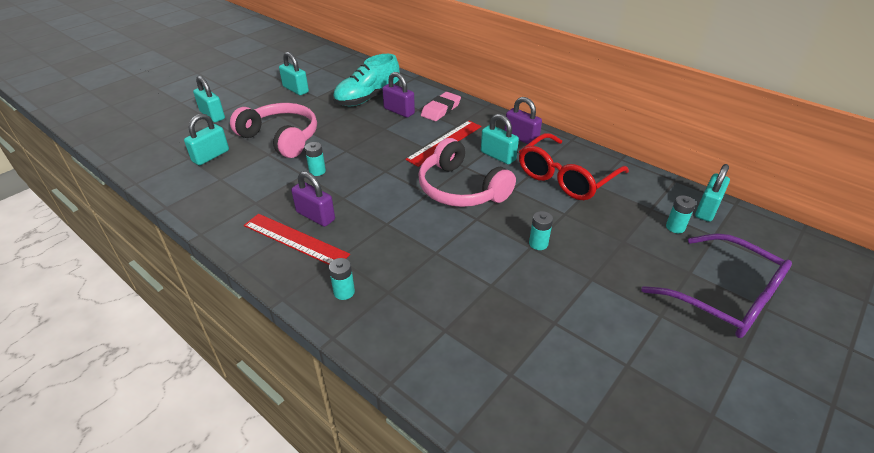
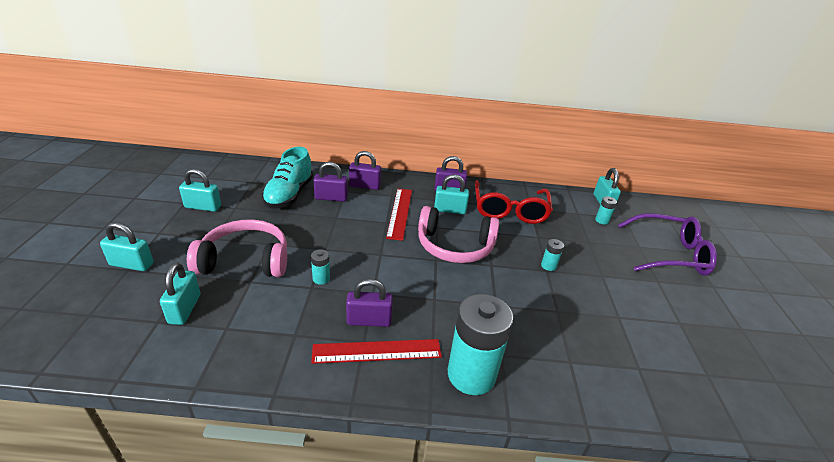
camera: 40 degrees left, 5 degrees down
(344, 292) = (471, 374): turquoise battery -> turquoise battery, size x2.36
(441, 109) = (365, 186): pink eraser -> purple padlock

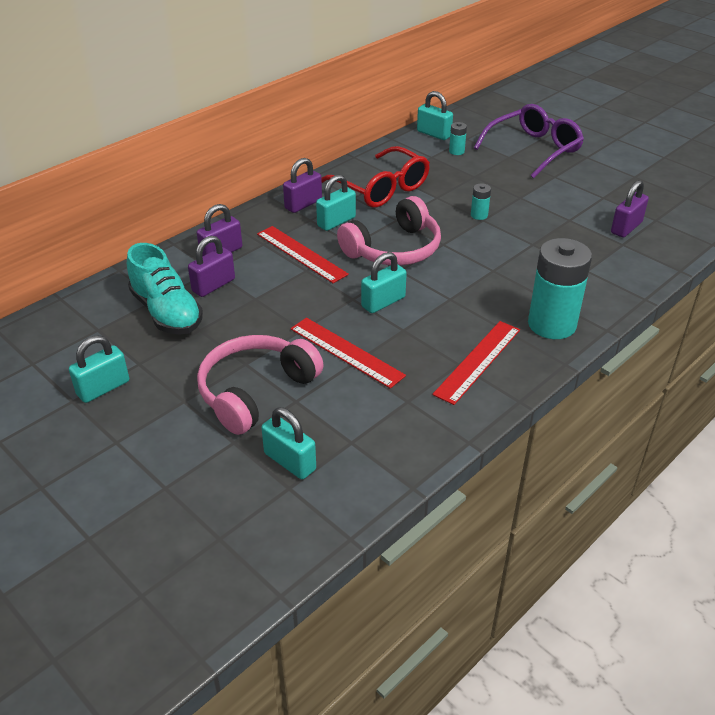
camera: 45 degrees left, 5 degrees up
(131, 264) = (158, 481): turquoise padlock -> turquoise padlock (383, 302)
(321, 278) = (346, 352): turquoise battery -> red ruler
(369, 320) = (436, 348): purple padlock -> purple padlock (626, 228)

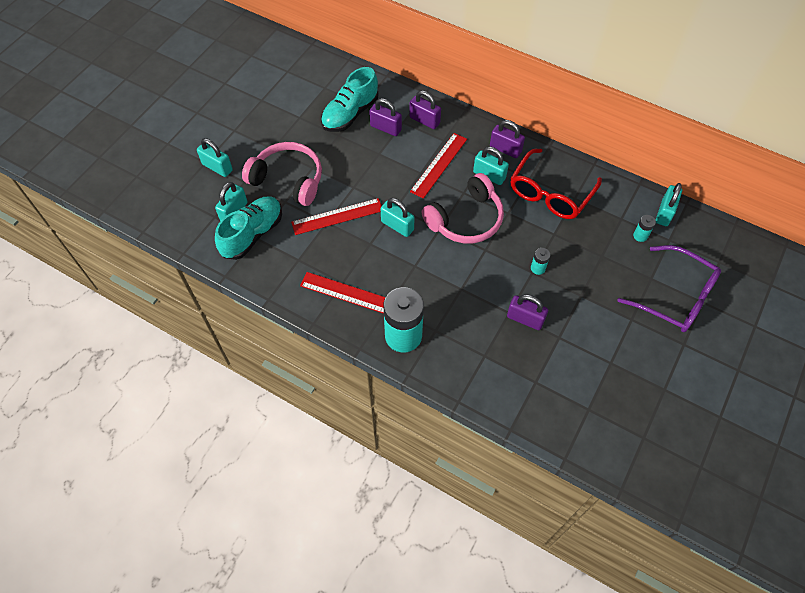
camera: 75 degrees right, 20 degrees up
(103, 388) = (274, 109): turquoise padlock -> turquoise padlock (217, 167)
(343, 444) = (252, 234): none -> turquoise shoe
(346, 352) = (337, 216): red ruler -> red ruler turned 45 degrees clockwise
(394, 249) = (466, 219): pink headphones -> pink headphones turned 75 degrees counterclockwise
(626, 228) = (564, 384): purple padlock -> purple padlock (525, 319)

